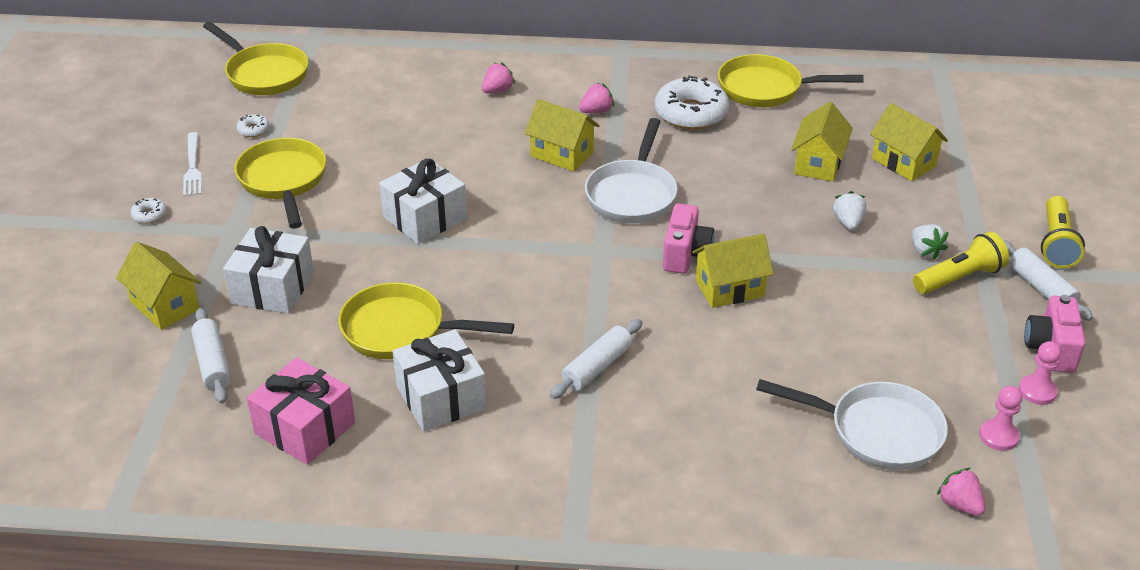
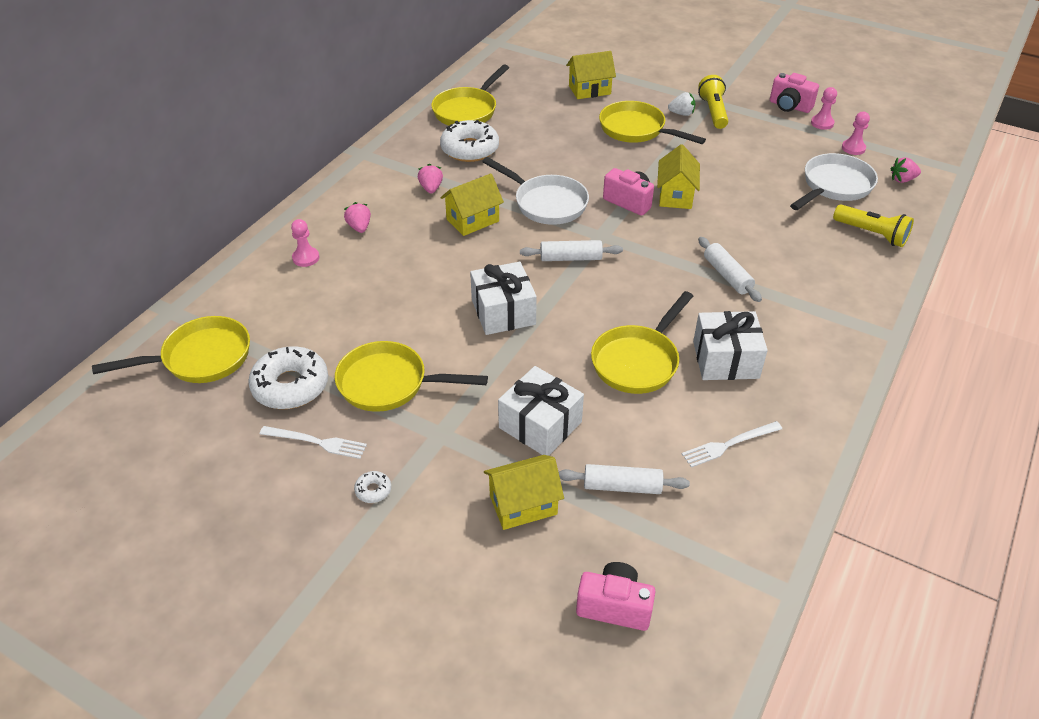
camera: 65 degrees left, 5 degrees up
(63, 395) = (614, 606): none -> pink camera
(253, 130) = (290, 386): white donut -> white donut, size x2.33
(305, 428) = (729, 444): pink gift -> white fork
(429, 77) = (306, 258): none -> pink pawn
(818, 163) = (568, 119): yellow house -> none
(848, 222) = (636, 130): white strawberry -> yellow pan
(1041, 288) = (737, 90): white rolling pin -> white rolling pin (570, 258)
(1056, 243) = (701, 71): yellow flashlight -> yellow flashlight (872, 234)

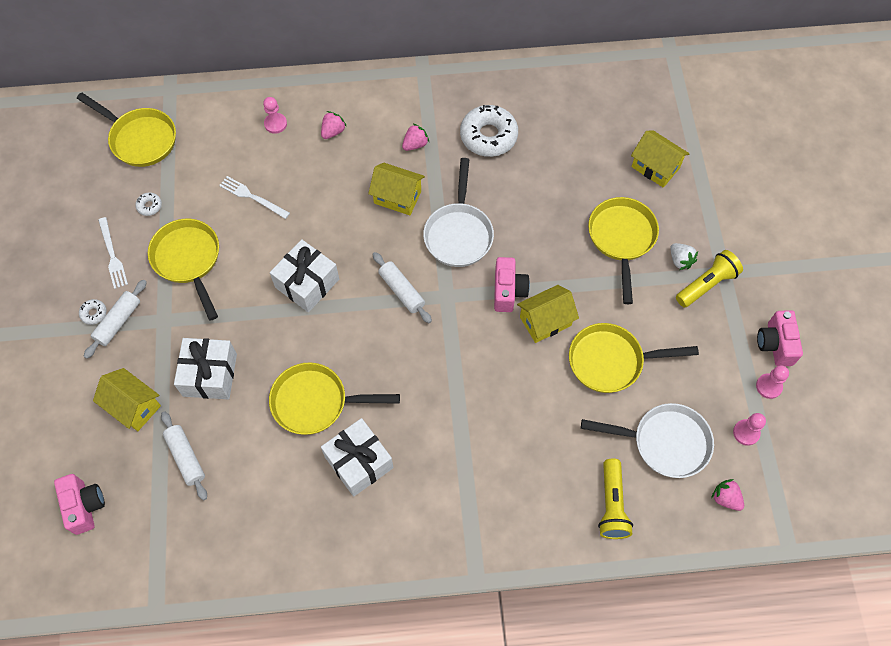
camera: 55 degrees right, 20 degrees up
(290, 386) = (149, 206): white donut -> white donut, size x0.43
(467, 110) = (542, 99): yellow pan -> yellow pan (611, 361)
(727, 275) = (463, 415): white rolling pin -> white rolling pin (118, 322)
(729, 444) = (269, 507): white fork -> white fork (252, 197)

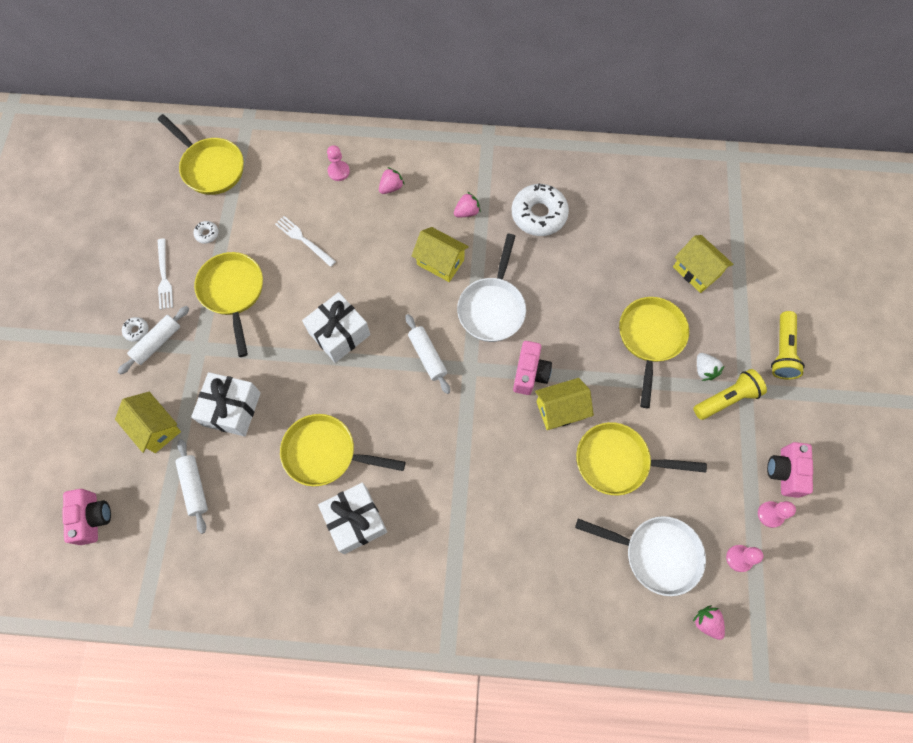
camera: 10 degrees right, 5 degrees up
(612, 505) = (592, 608): yellow flashlight -> yellow flashlight (782, 351)

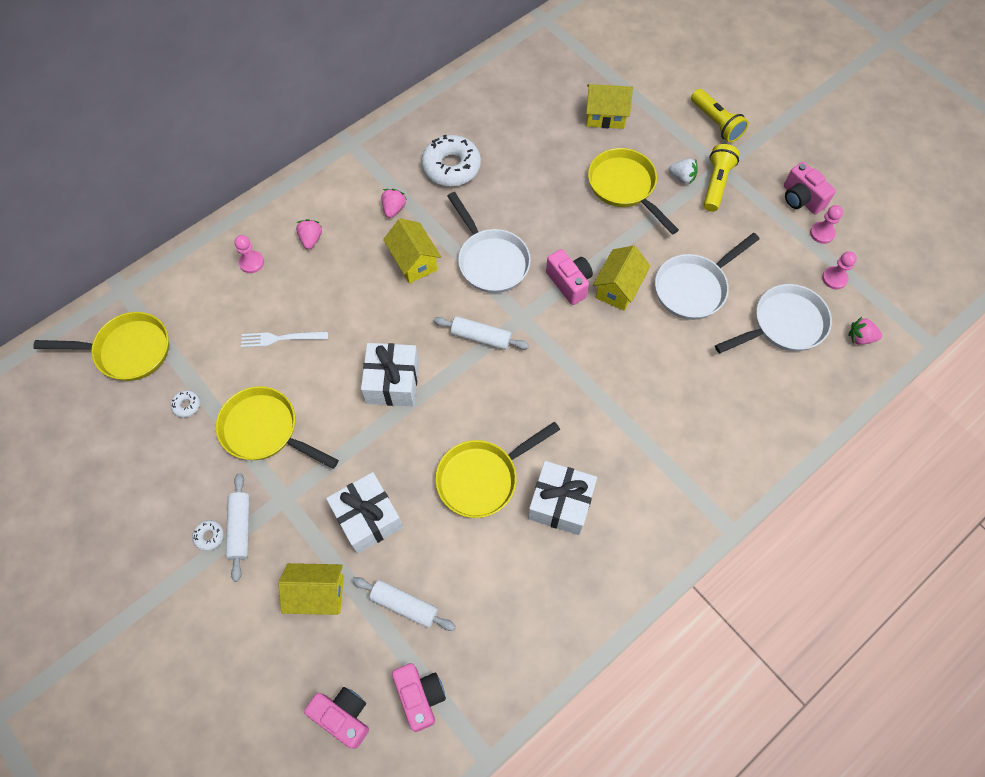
camera: 45 degrees left, 5 degrees down
(144, 553) = (420, 696): none -> pink camera
(164, 276) = (185, 472): white fork -> none
(440, 262) = (414, 261): yellow house -> yellow house turned 75 degrees clockwise
(618, 461) = (694, 287): yellow pan -> white pan

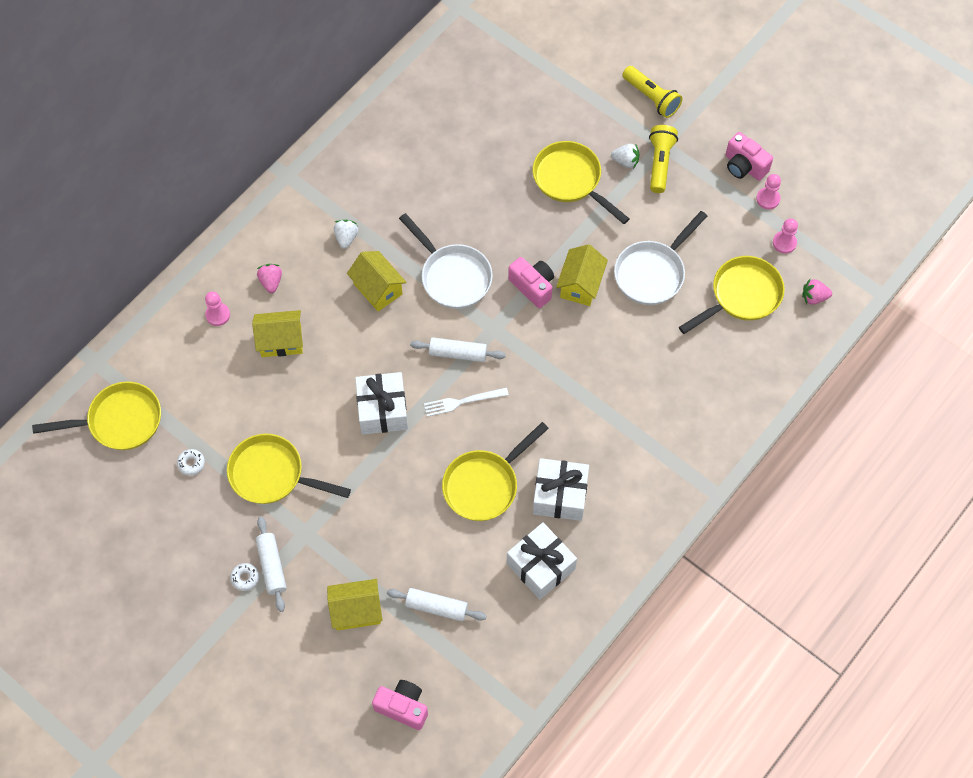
camera: 10 degrees left, 0 degrees up
(281, 338) = (265, 385): white fork -> white fork (462, 401)
(367, 518) = (386, 537): white gift -> white gift (540, 566)
(394, 209) = (346, 238): pink strawberry -> white strawberry
(420, 696) = (466, 679): pink camera -> none
(451, 167) = (394, 185): white donut -> none
(605, 116) = (539, 107): yellow house -> yellow house (281, 341)
(783, 325) = (741, 296): white pan -> yellow pan

